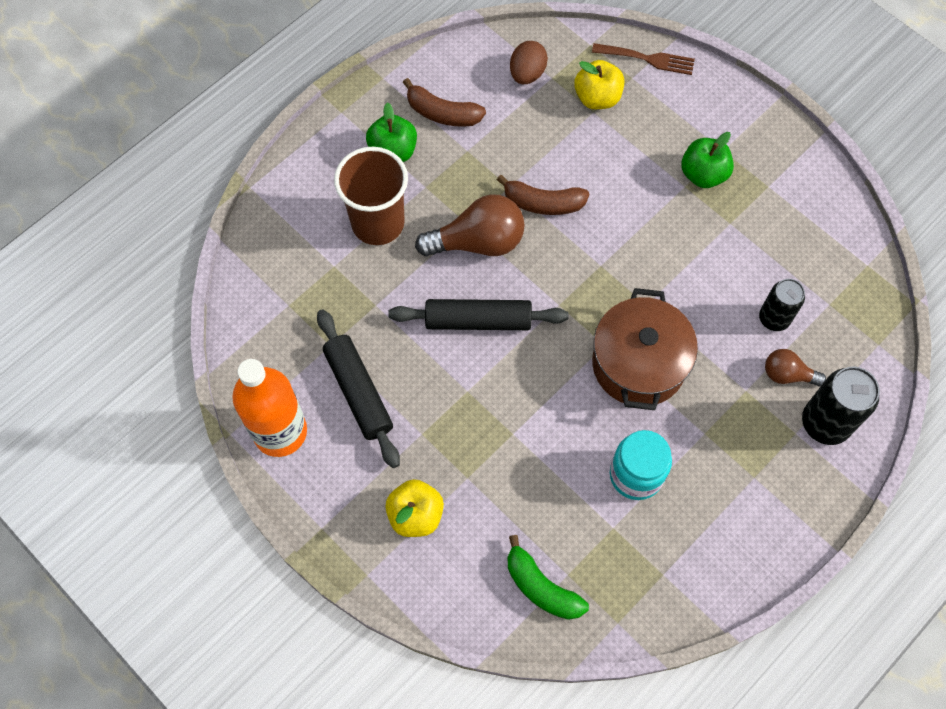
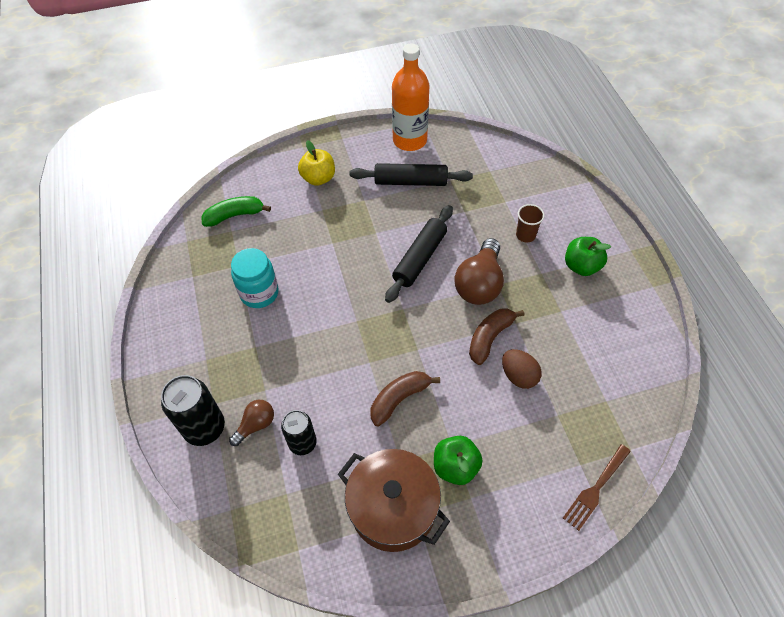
camera: 120 degrees right, 10 degrees down
(378, 223) = (525, 235): brown cup -> brown cup, size x0.50
(442, 113) = (603, 310): brown banana -> brown banana (399, 399)
(527, 73) = (618, 384): brown egg -> brown egg (518, 376)
(597, 97) = (570, 425): yellow apple -> none
(638, 364) = (329, 333): brown pot -> brown pot (393, 508)

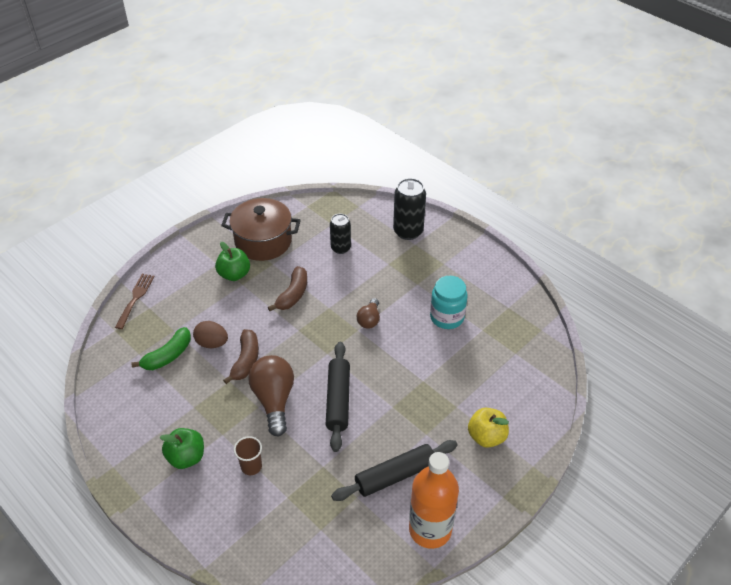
camera: 150 degrees right, 10 degrees down
(235, 215) = (525, 367): green banana -> green banana (168, 356)
(255, 425) = (378, 245): brown light bulb -> brown light bulb (369, 320)

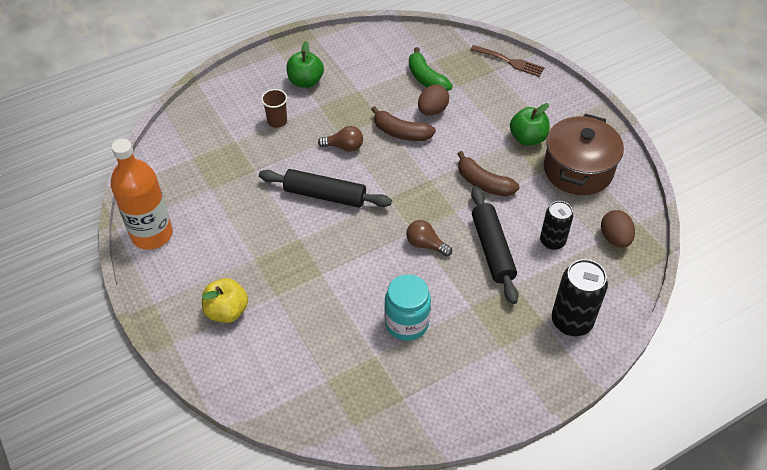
camera: 105 degrees right, 5 degrees up
(274, 400) = (344, 147): brown light bulb -> brown light bulb, size x0.55
(327, 216) = (615, 238): none -> brown egg
(395, 475) = (219, 222): black rolling pin -> black rolling pin (492, 249)

